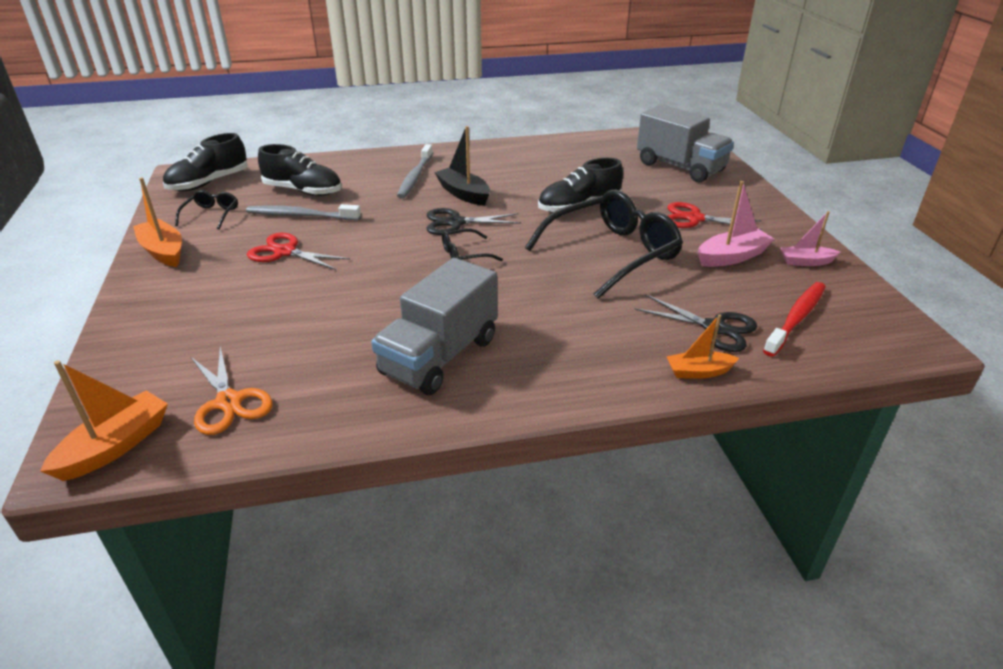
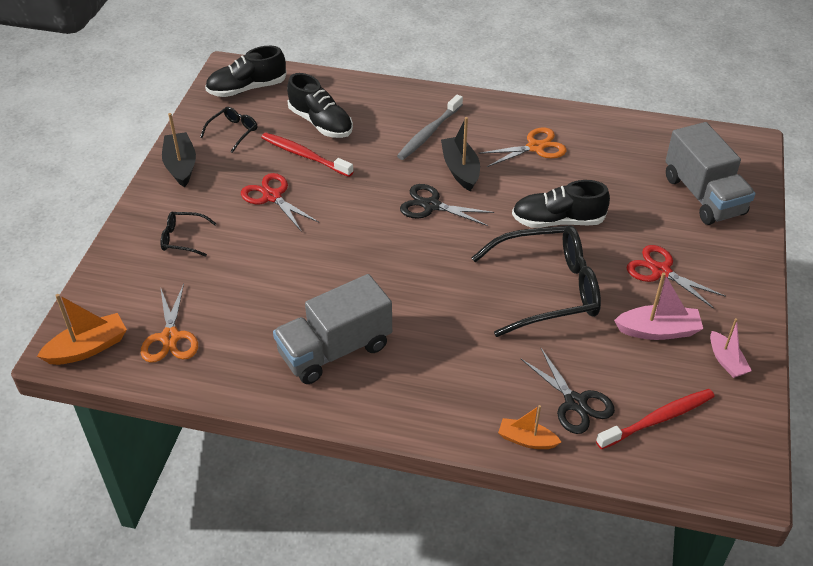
camera: 25 degrees right, 10 degrees up
(163, 251) = (181, 166): orange boat -> black boat
(301, 216) = (305, 155): grey toothbrush -> red toothbrush
(464, 255) = (416, 248): black glasses -> black glasses (183, 238)
(518, 167) = (536, 147): none -> orange scissors
(806, 262) = (726, 361): pink boat -> pink boat turned 135 degrees counterclockwise

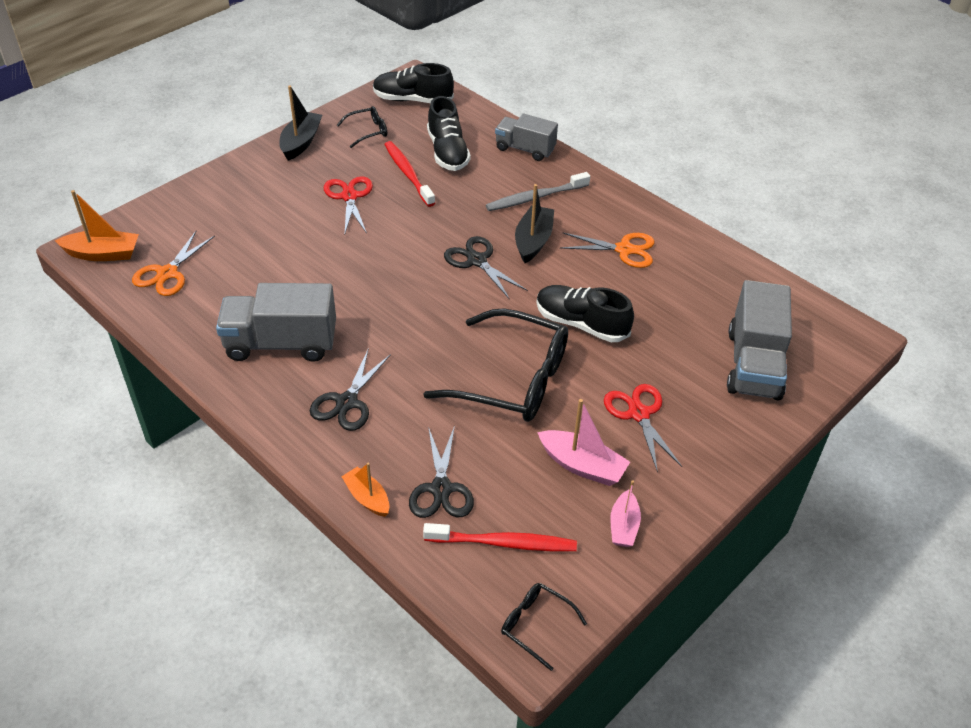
camera: 30 degrees right, 0 degrees up
(183, 238) = (248, 201): black glasses -> black glasses (536, 625)
(383, 95) = (525, 149): none -> grey truck
(437, 372) = (346, 402): none -> black scissors

